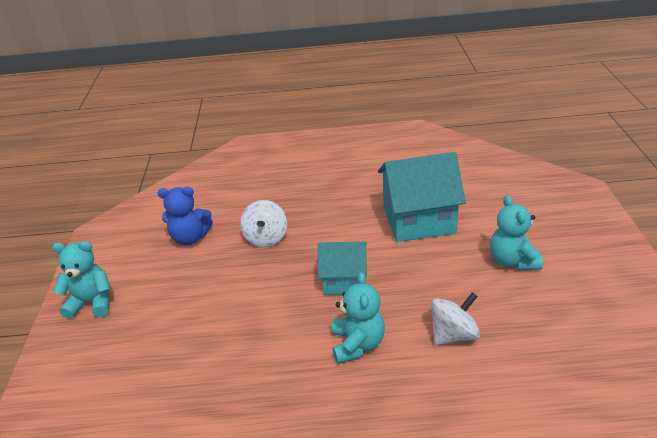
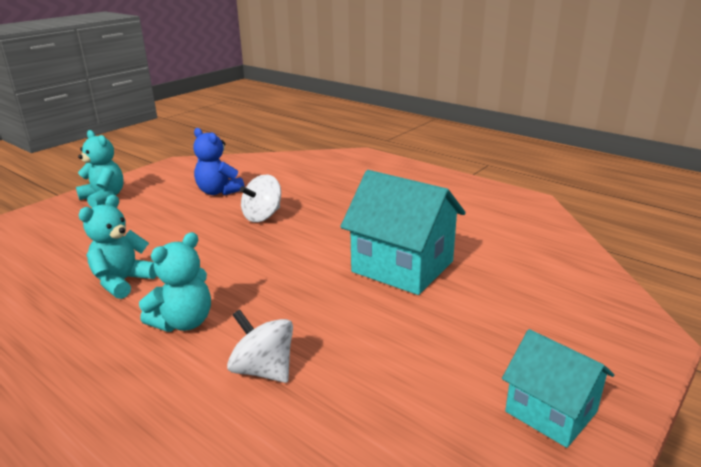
camera: 40 degrees right, 10 degrees down
(344, 280) = (260, 274): turquoise house -> turquoise house (550, 411)
(453, 334) = (263, 370): white spinning top -> white spinning top turned 150 degrees counterclockwise
(512, 261) = (433, 351): turquoise teddy bear -> turquoise teddy bear (123, 282)

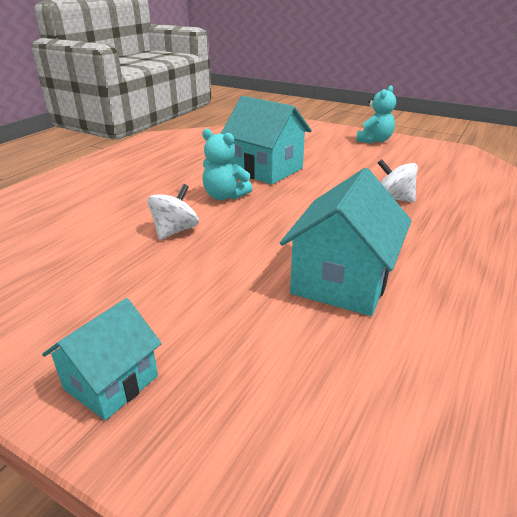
camera: 80 degrees right, 5 degrees up
(123, 282) = (266, 169): turquoise teddy bear -> turquoise house
(218, 192) = (423, 174): blue teddy bear -> none

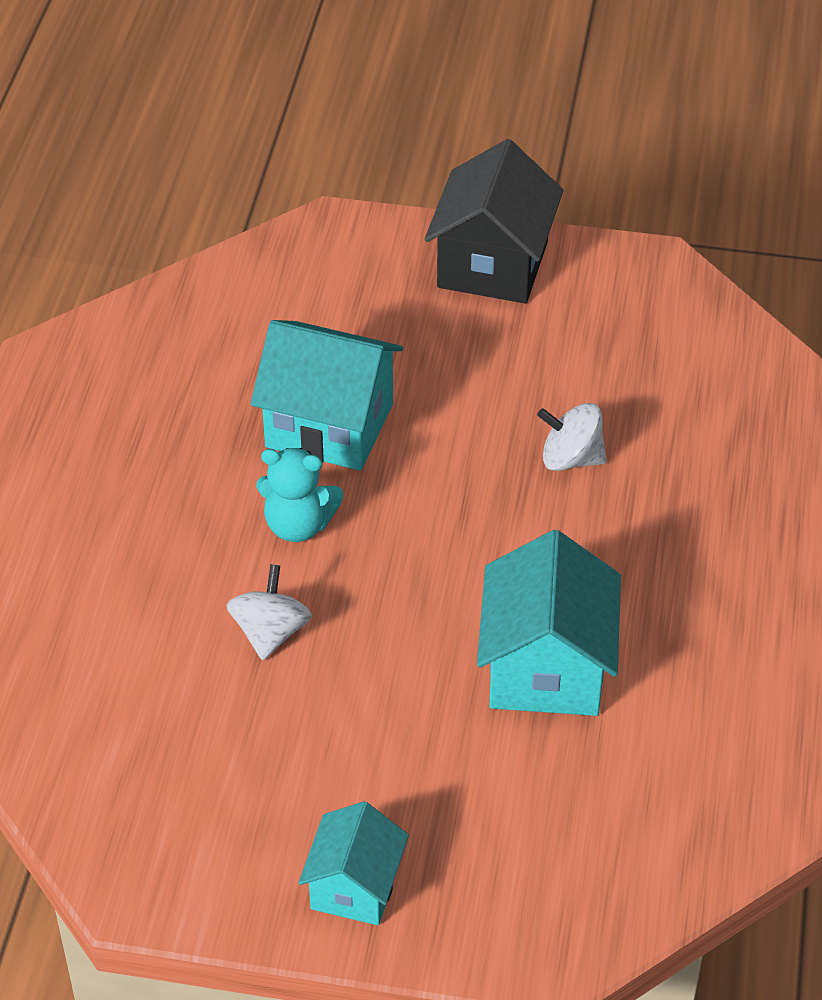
camera: 20 degrees left, 15 degrees up
(374, 140) = (492, 265): turquoise teddy bear -> black house

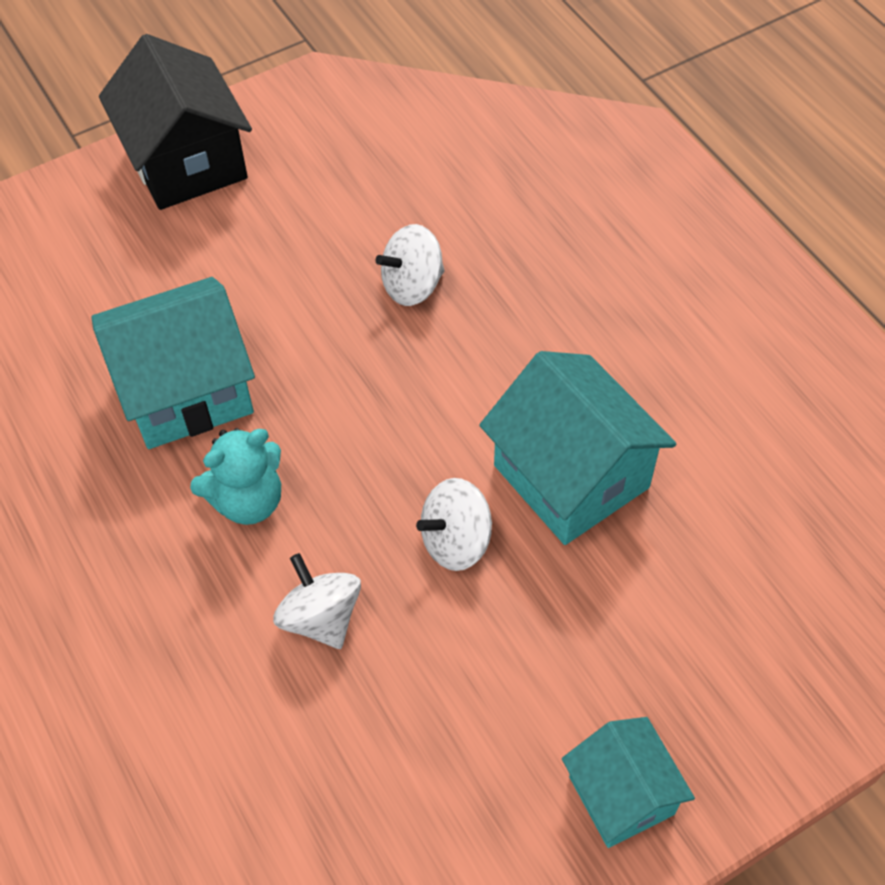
camera: 40 degrees left, 10 degrees up
(414, 651) = (456, 541): none -> white spinning top

